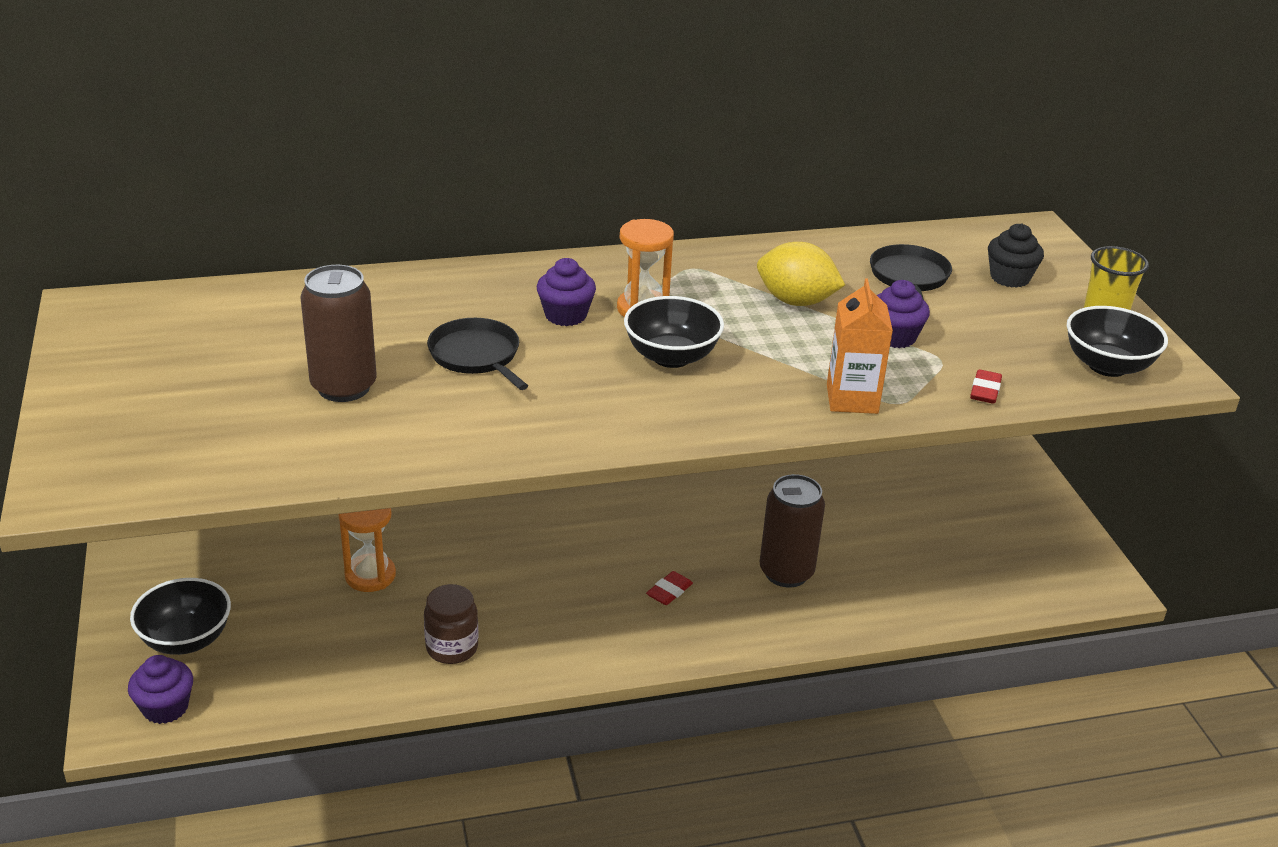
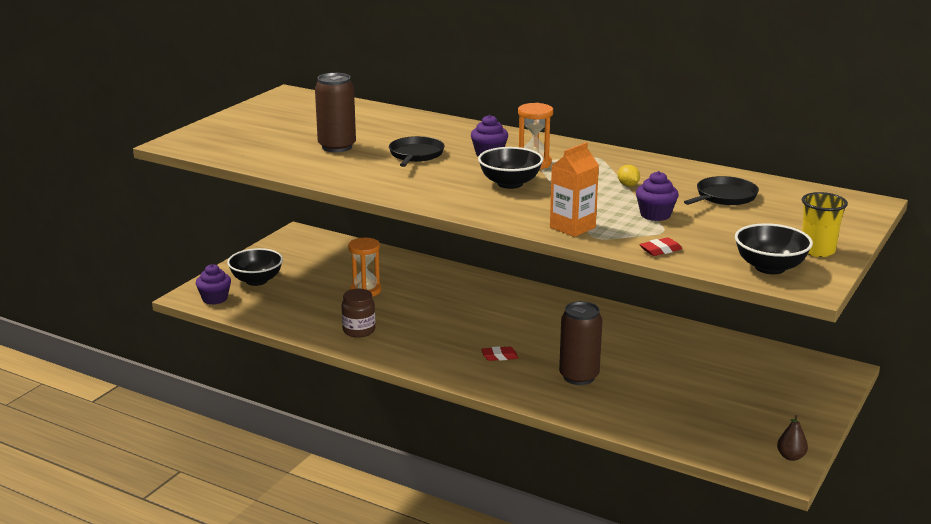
camera: 45 degrees right, 10 degrees down
(796, 301) = (628, 185): yellow lemon -> yellow lemon, size x0.48
(1010, 278) = (794, 216): black cupcake -> none
(1089, 563) = (791, 457): none -> brown pear

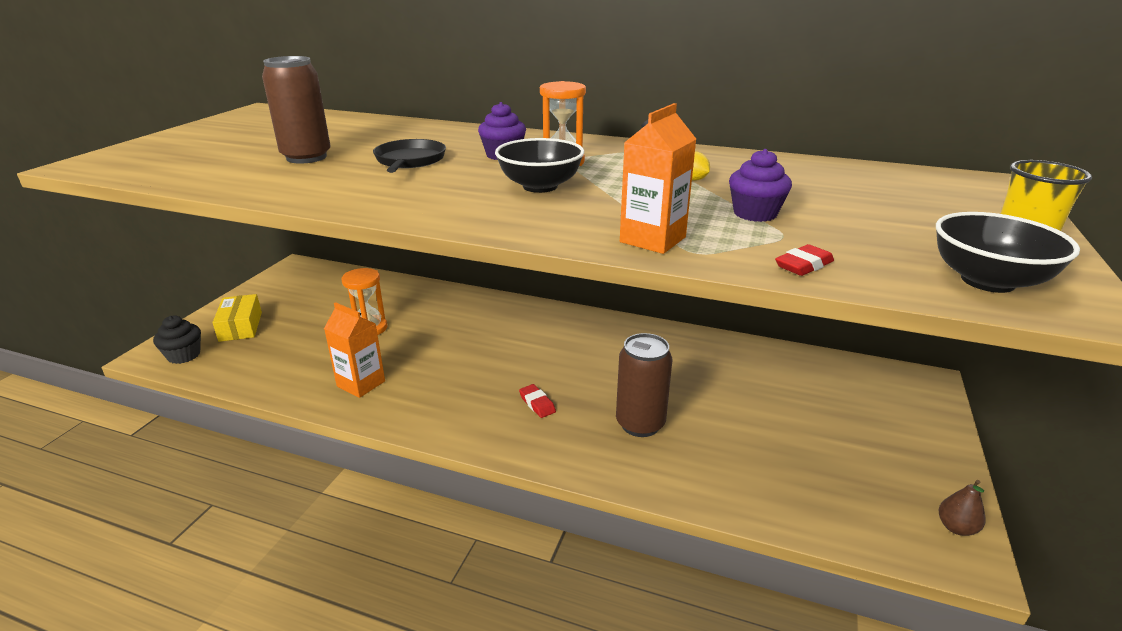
camera: 10 degrees left, 5 degrees up
(215, 299) = (184, 355): purple cupcake -> black cupcake
(256, 280) = (241, 326): black bowl -> yellow box
(359, 331) = (361, 384): brown jar -> orange carton
(499, 356) = (537, 404): red eraser -> red eraser turned 75 degrees clockwise
(724, 197) = (821, 185): black pan -> none

